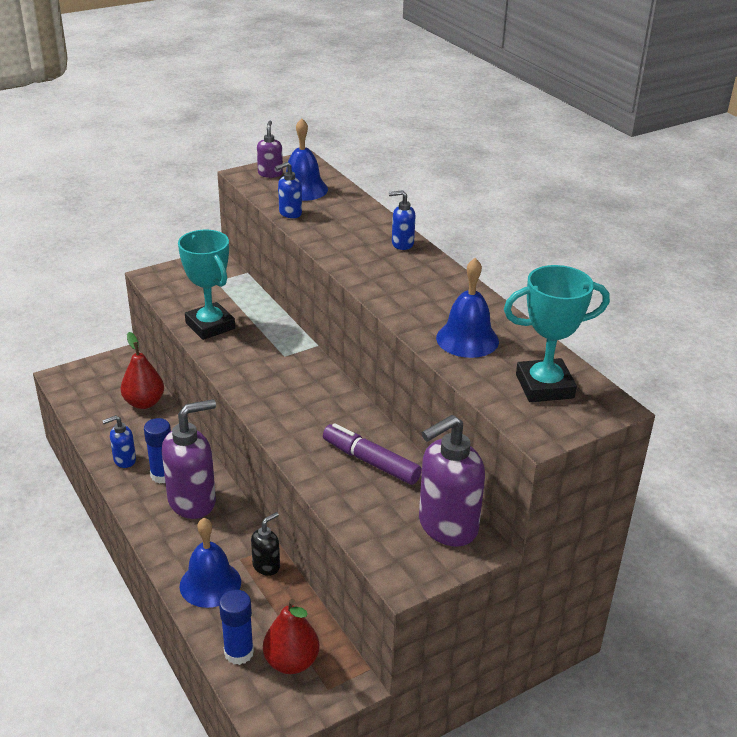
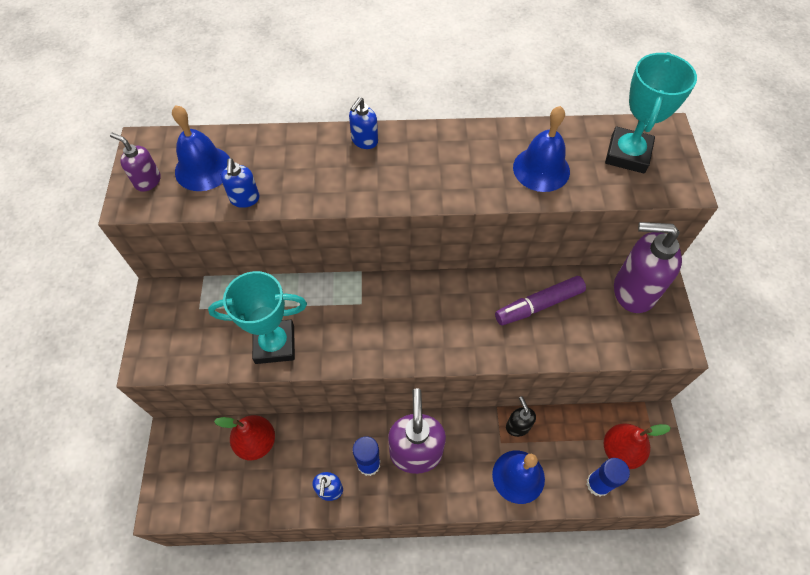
camera: 60 degrees left, 25 degrees up
(447, 526) = (633, 291): purple soap dispenser -> purple soap dispenser turned 105 degrees clockwise

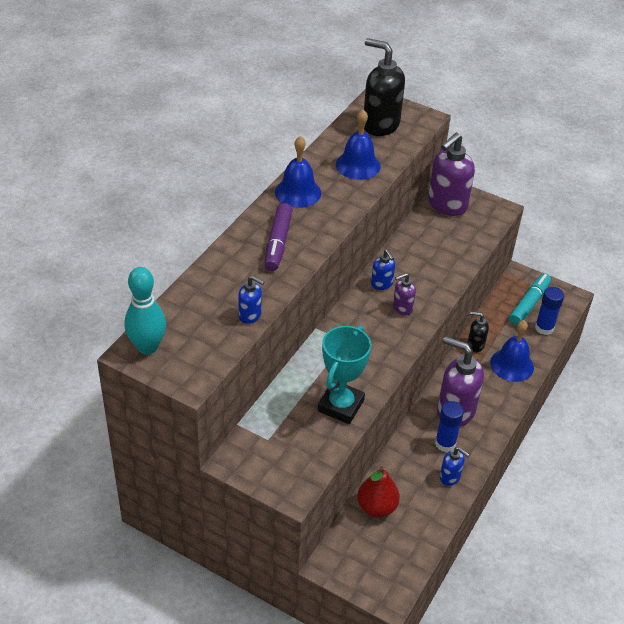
camera: 60 degrees left, 15 degrees down
(147, 181) = (178, 363): purple soap dispenser -> purple soap dispenser (402, 308)
(156, 150) = (147, 347): none -> turquoise bowling pin
(203, 168) = (196, 326): blue bell -> blue bell (298, 192)
(364, 141) = (253, 231): blue soap dispenser -> blue soap dispenser (382, 284)
(538, 305) = (421, 252): purple marker -> purple marker (278, 243)
(620, 450) = (529, 304): red pear -> turquoise marker
(627, 154) = (380, 125): turquoise trophy -> black soap dispenser

